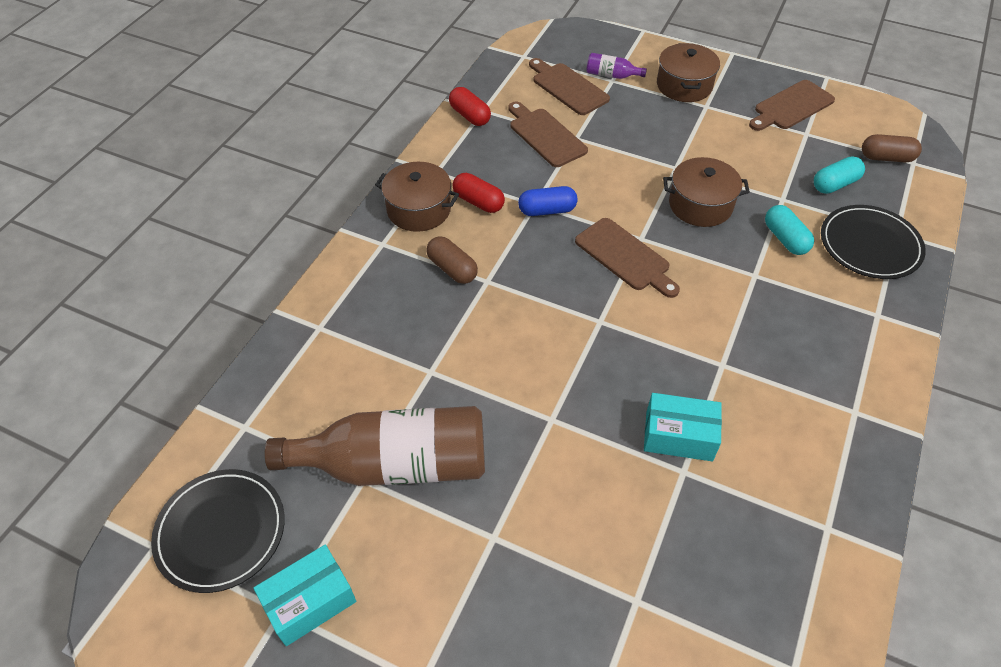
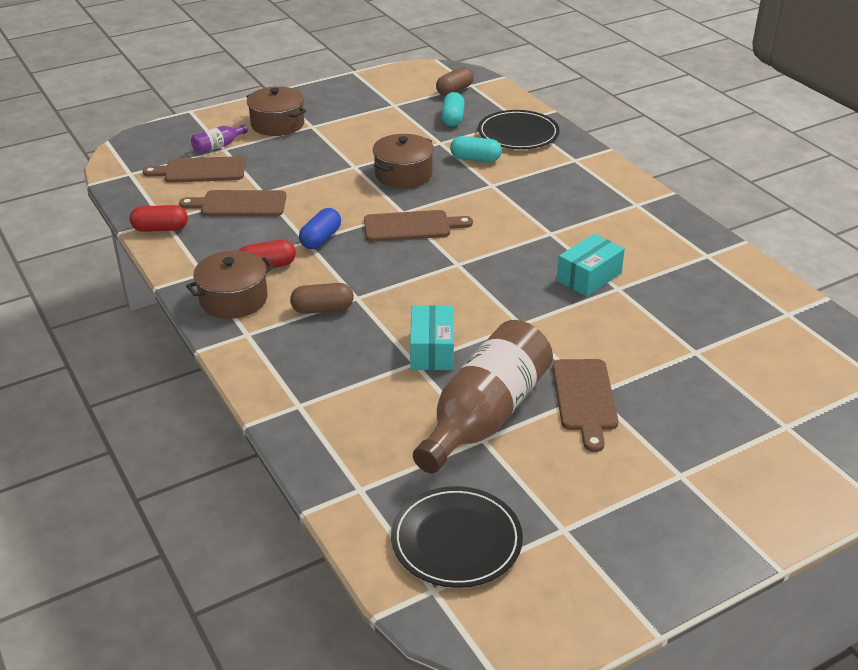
camera: 55 degrees left, 15 degrees down
(310, 601) = (568, 510): turquoise box -> turquoise box (432, 350)
(791, 106) = (361, 97): brown cutting board -> brown cutting board (584, 399)

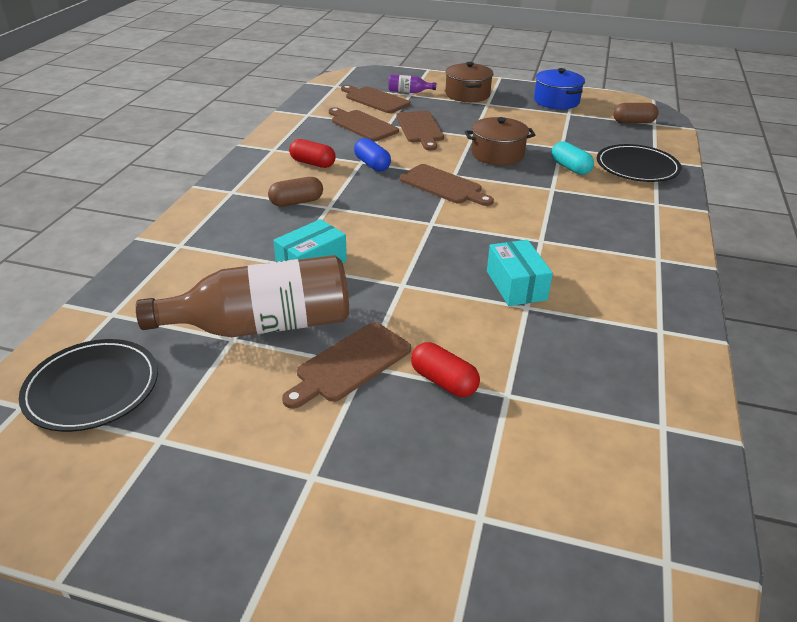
camera: 45 degrees right, 0 degrees up
(160, 229) = (297, 118): red capsule -> red capsule (443, 381)
(233, 299) = (261, 170): brown pot -> none
(298, 182) = (420, 129): none -> brown cutting board
(321, 239) = (372, 164): blue capsule -> blue capsule turned 75 degrees clockwise
(322, 309) = (296, 202): brown capsule -> brown capsule turned 60 degrees counterclockwise
(364, 96) = (556, 101): none -> blue pot
(452, 119) = (599, 137): turquoise capsule -> none
(589, 277) = (516, 285): turquoise box -> turquoise box turned 75 degrees clockwise

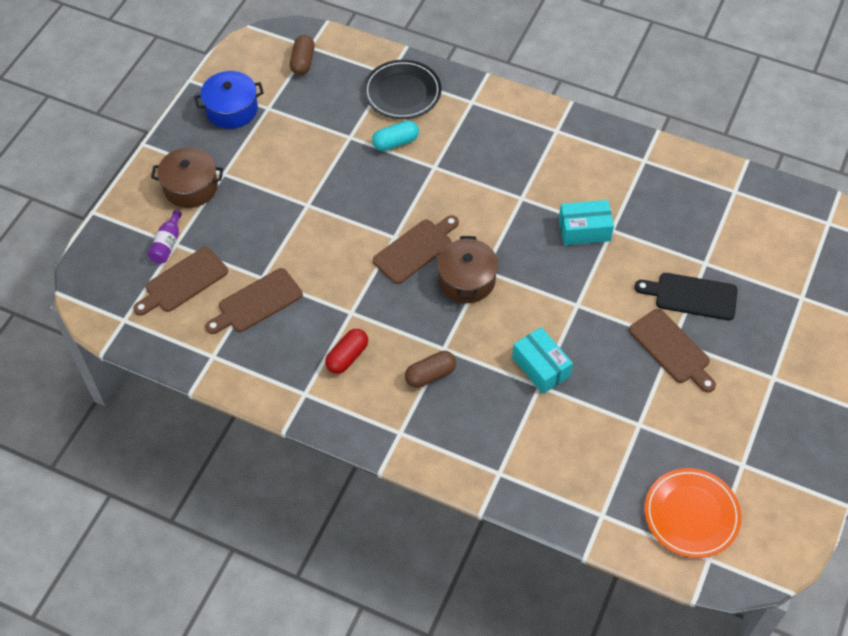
camera: 80 degrees left, 20 degrees up
(92, 388) = (691, 514): black plate -> orange plate
(262, 325) = (624, 404): brown bottle -> none
(296, 202) = (430, 375): brown capsule -> brown capsule turned 75 degrees clockwise
(372, 164) = (359, 303): blue capsule -> none
(420, 129) = (279, 249): brown cutting board -> none
(443, 381) = (691, 296): red capsule -> black cutting board
(497, 154) = (355, 192): brown pot -> brown pot (467, 280)

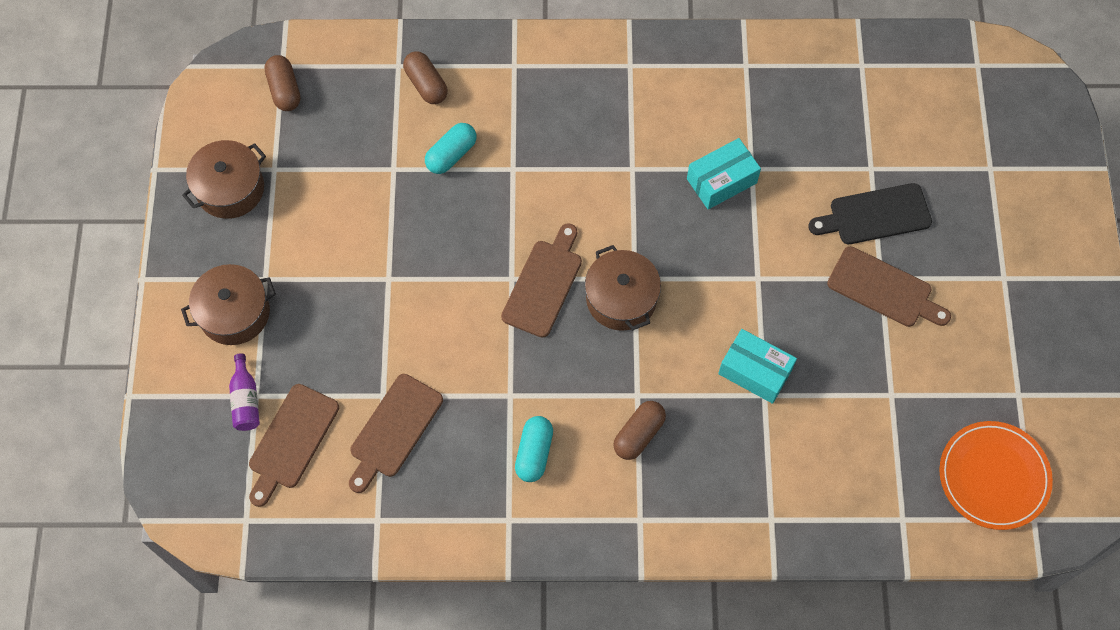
camera: 25 degrees left, 10 degrees up
(232, 109) = (230, 189): blue pot -> brown pot
(347, 357) = (534, 453): red capsule -> turquoise capsule
(402, 92) = (426, 84): black plate -> brown capsule

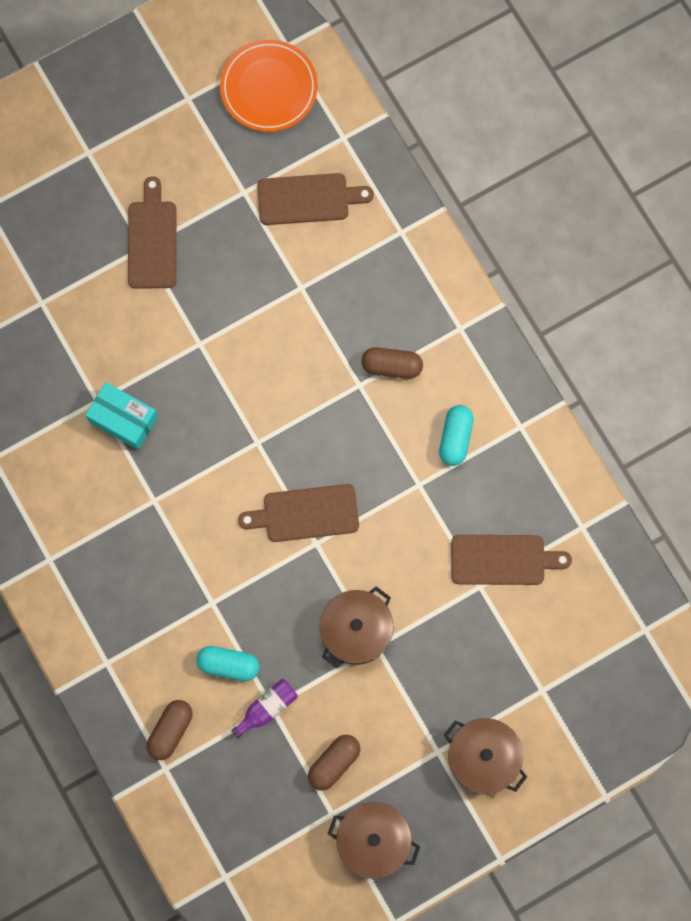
camera: 120 degrees left, 10 degrees up
(246, 400) = (550, 696): purple bottle -> purple bottle (267, 708)
(284, 90) = (248, 858): brown capsule -> brown capsule (334, 763)
(291, 441) = (561, 636): brown cutting board -> brown cutting board (308, 199)
(534, 453) = (455, 438): turquoise capsule -> turquoise capsule turned 60 degrees counterclockwise
(621, 298) = (282, 443): brown pot -> brown pot (356, 630)
(755, 372) = (285, 304): turquoise box -> none
(875, 215) = (86, 278): black cutting board -> none

